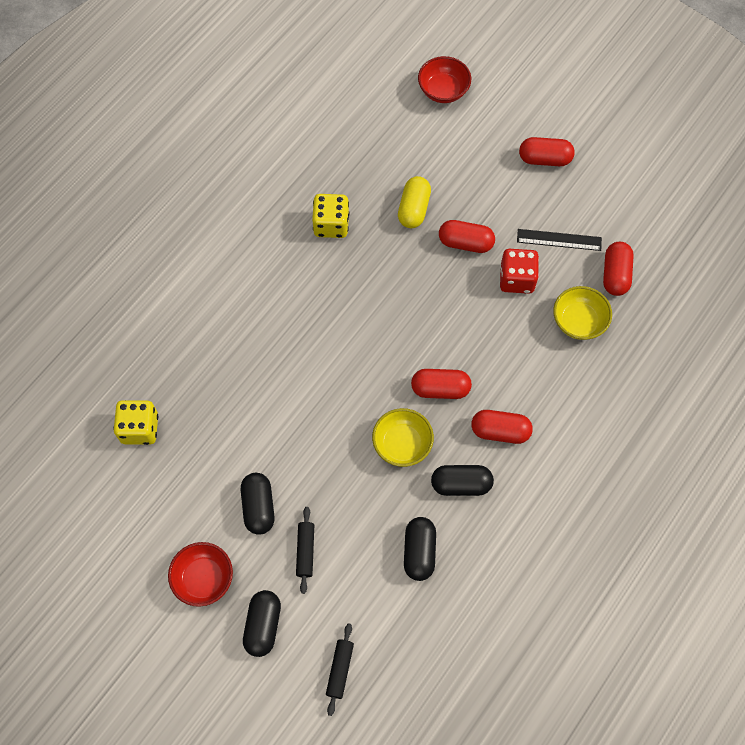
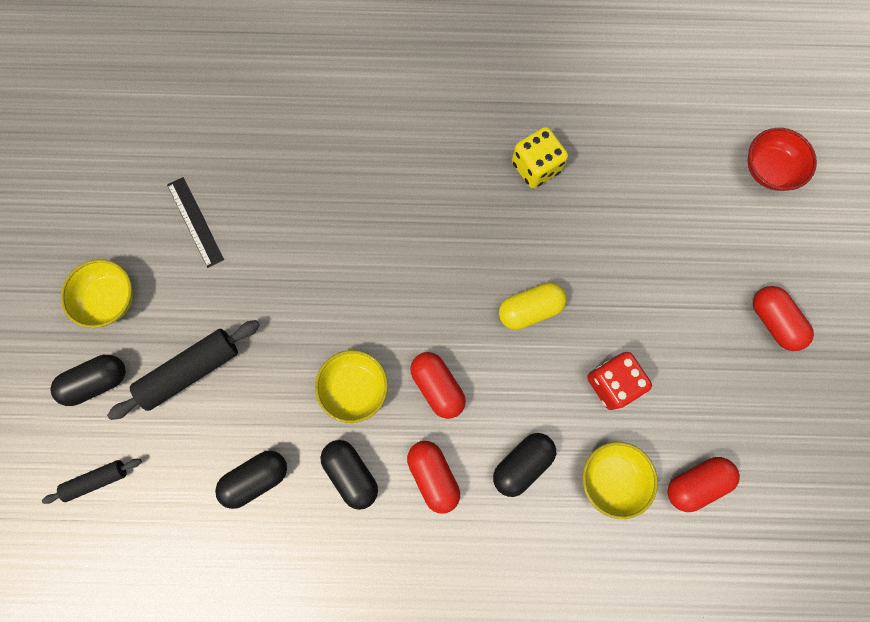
camera: 55 degrees right, 10 degrees up
(140, 428) = (214, 146): yellow dice -> none
(203, 578) = (109, 299): red bowl -> yellow bowl
(258, 507) = (206, 300): black capsule -> black capsule (522, 464)
(305, 551) = (190, 371): black rolling pin -> black rolling pin, size x1.72
(414, 209) = (612, 231): yellow capsule -> yellow capsule (530, 309)
(465, 243) = (614, 306): red capsule -> none
(559, 240) = (691, 397): black ruler -> black ruler (195, 222)

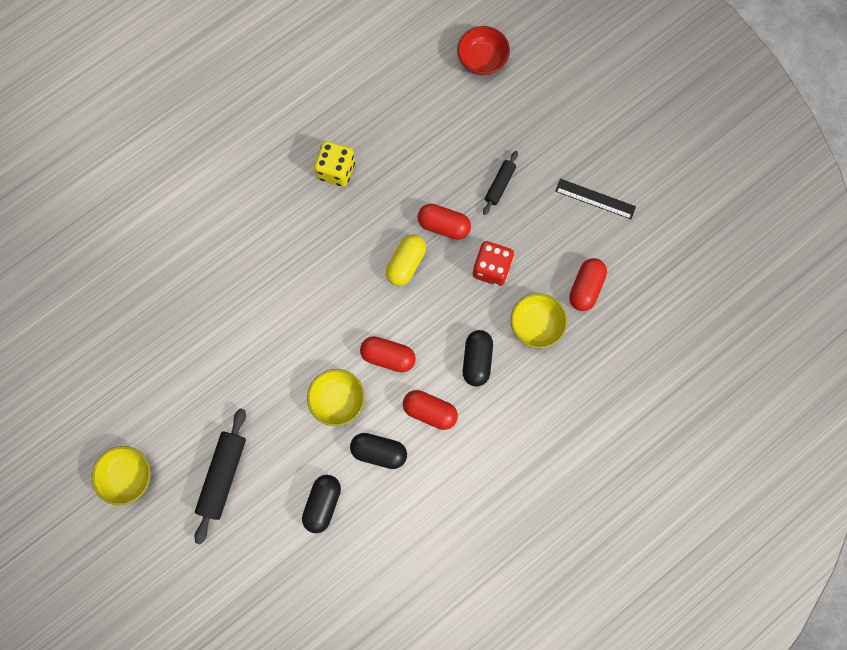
camera: 40 degrees left, 0 degrees up
(97, 381) = (167, 532): black capsule -> none
(97, 480) = (222, 590): black rolling pin -> black rolling pin (500, 185)
(195, 222) = (142, 381): black ruler -> black ruler (595, 199)
(773, 321) = (556, 154): red capsule -> red capsule (443, 226)

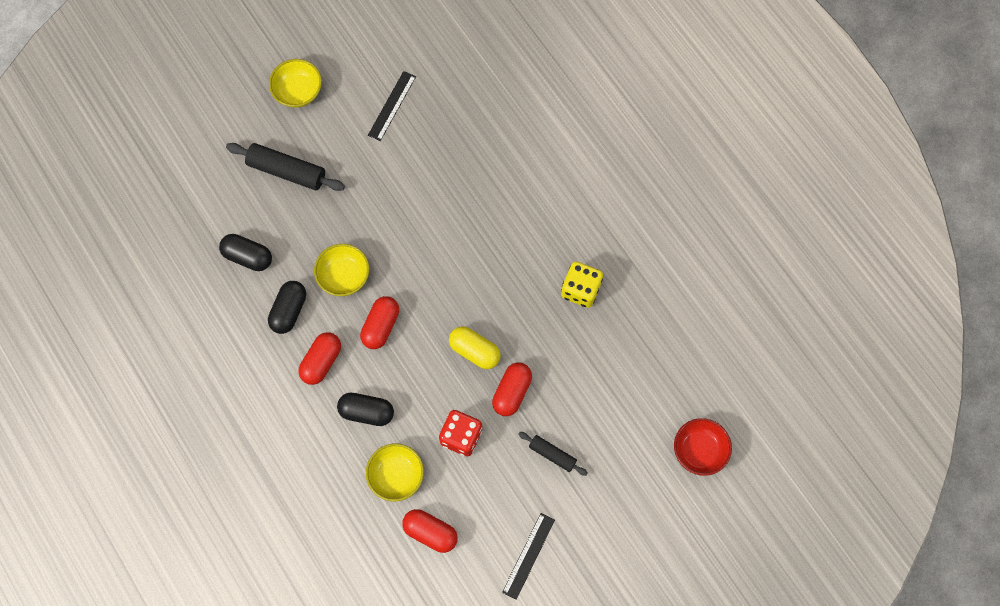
camera: 95 degrees right, 5 degrees down
(143, 373) = (392, 105): none -> black ruler

